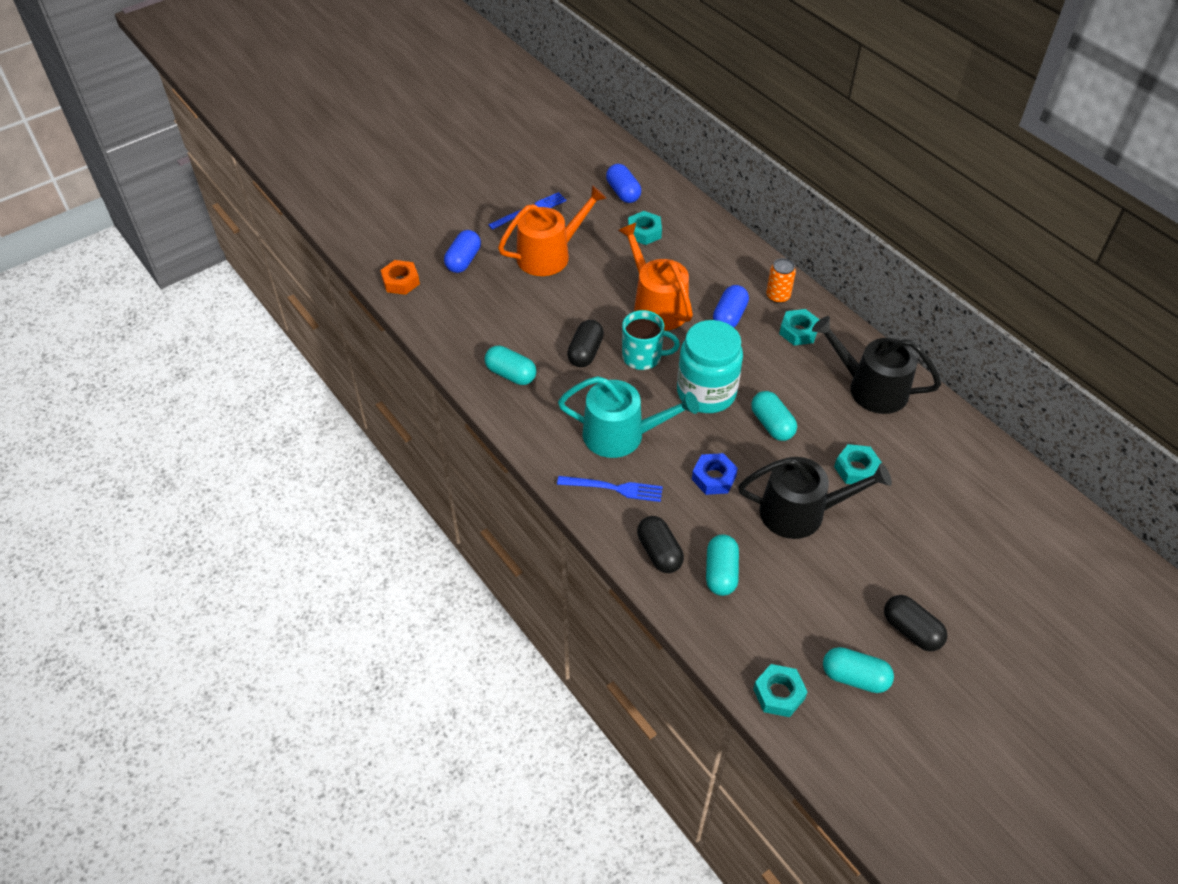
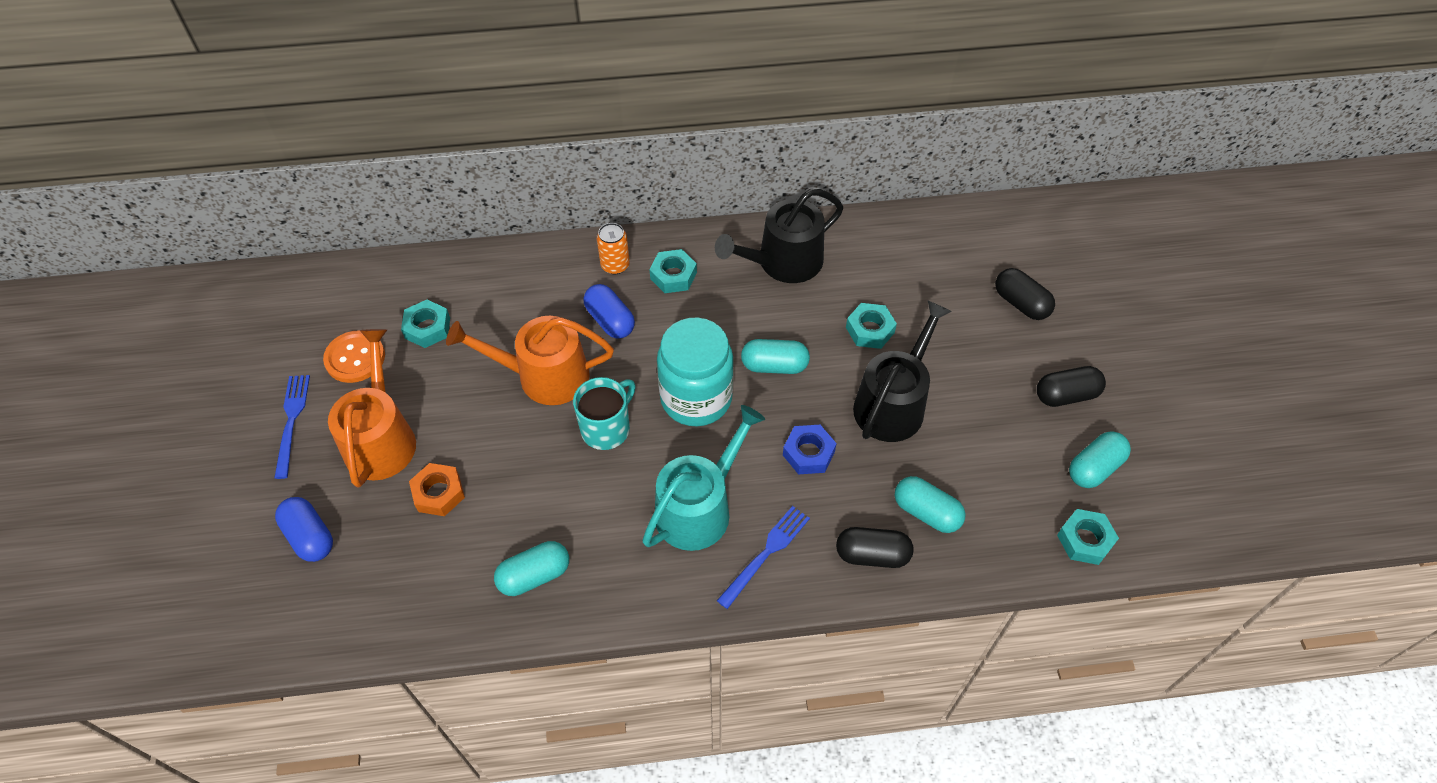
camera: 60 degrees left, 5 degrees up
(401, 281) = (282, 629): orange nut -> orange nut (439, 493)
(585, 352) = (559, 480): black capsule -> black capsule (1021, 303)
(595, 212) = (355, 358): none -> orange button
(623, 192) = (349, 314): blue capsule -> none

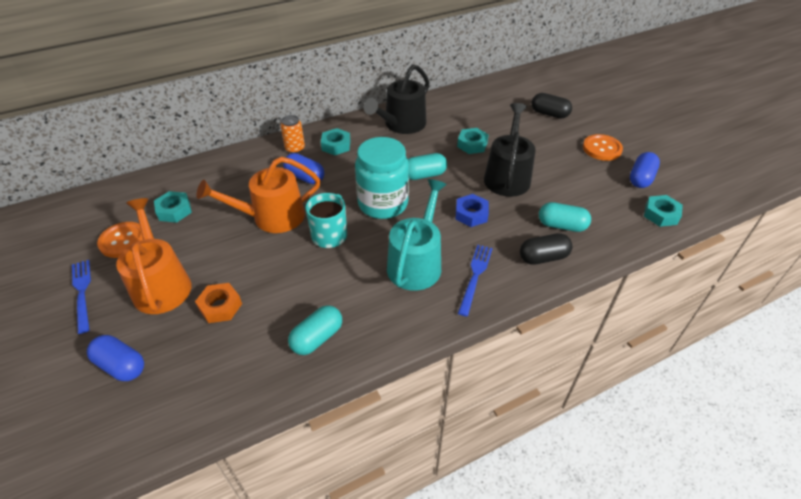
camera: 20 degrees left, 10 degrees down
(1066, 395) = (602, 149): black capsule -> orange button
(1094, 468) = (641, 178): turquoise capsule -> blue capsule

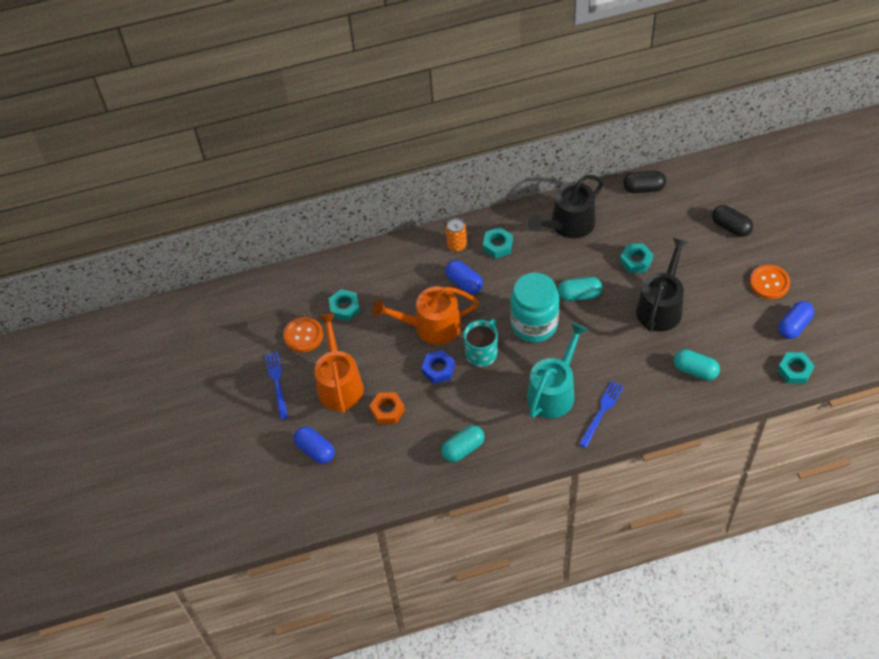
camera: 15 degrees right, 10 degrees up
(471, 214) = (614, 347): blue nut -> blue nut (438, 369)
(543, 257) = (667, 401): black capsule -> black capsule (643, 188)

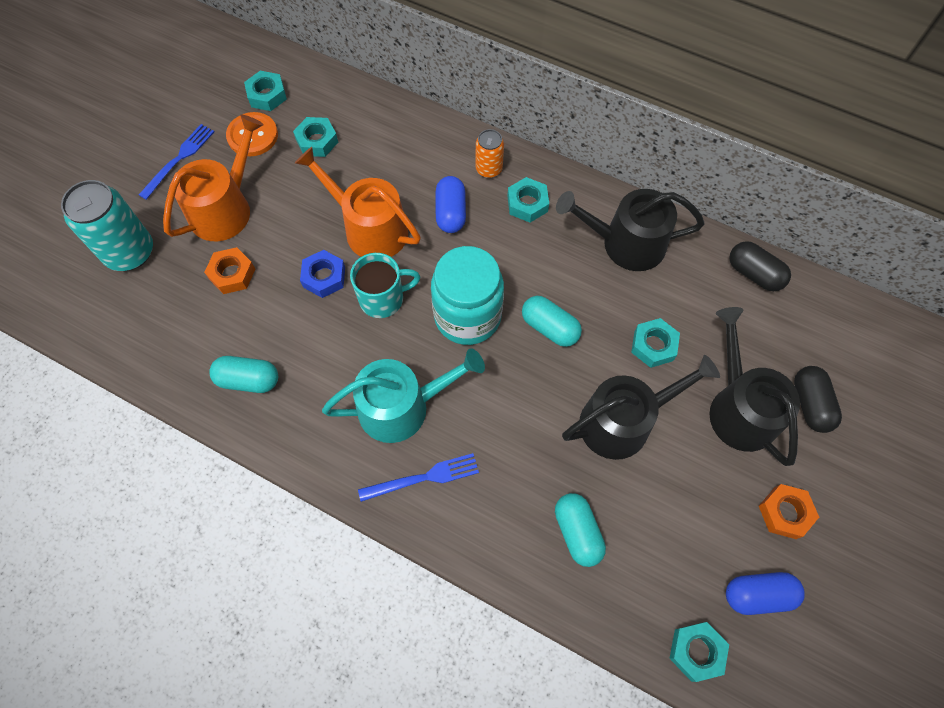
camera: 40 degrees right, 10 degrees up
(282, 308) = (267, 95): none -> turquoise nut
(315, 450) = (130, 252): blue capsule -> turquoise can
(703, 256) = (739, 408): none -> black watering can
(769, 283) = (785, 513): orange button -> orange nut

